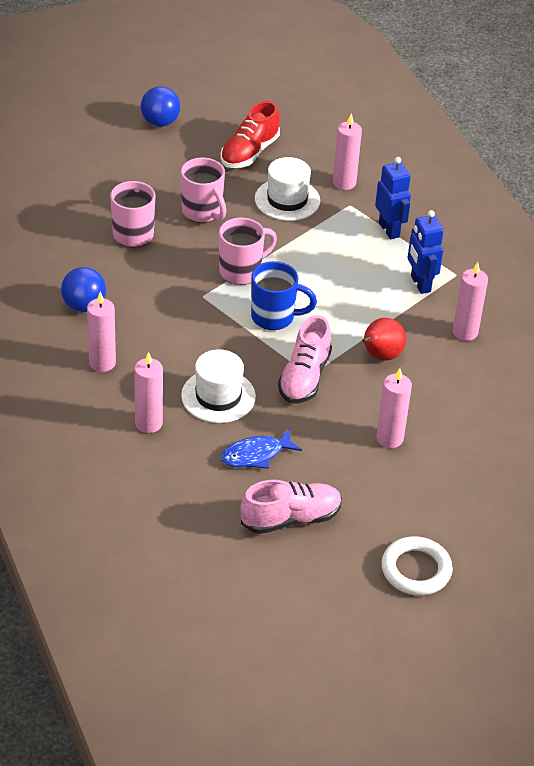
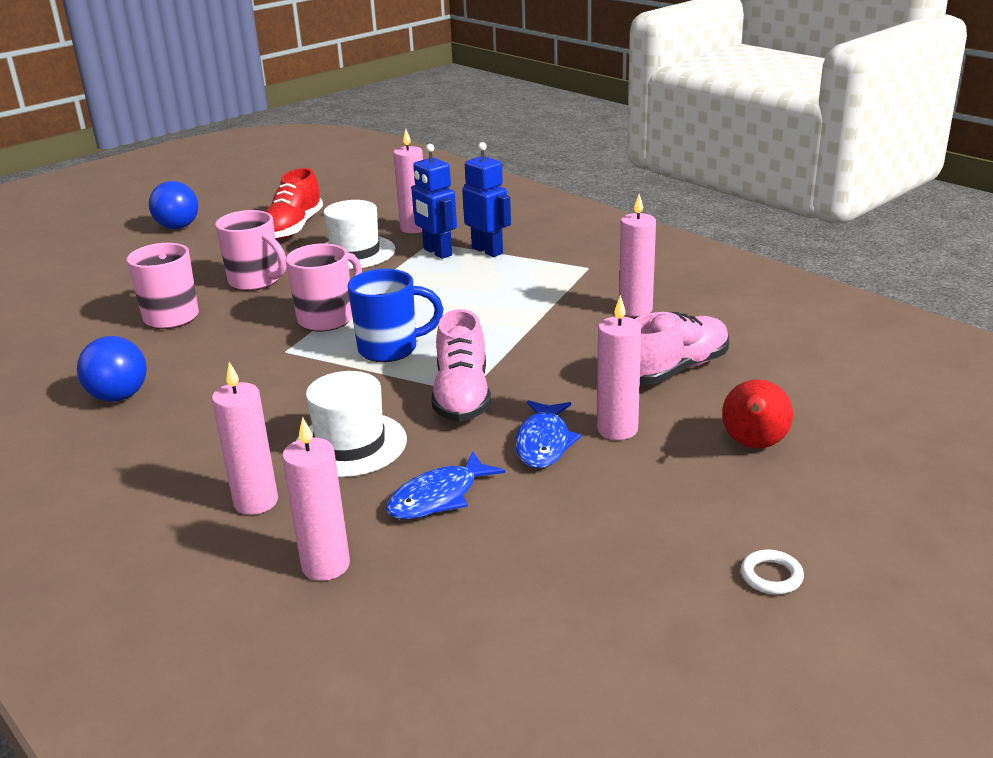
camera: 15 degrees left, 15 degrees down
(102, 363) = (161, 450): pink candle -> pink candle (326, 565)
(291, 518) = (536, 563): pink shoe -> pink shoe (675, 369)
(338, 434) = (544, 443): none -> blue fish
(380, 356) = (548, 353): red pear -> red pear (753, 445)
(416, 570) = (771, 576): white ring -> white ring, size x0.51
(420, 284) = (552, 283): blue robot -> blue robot (437, 252)

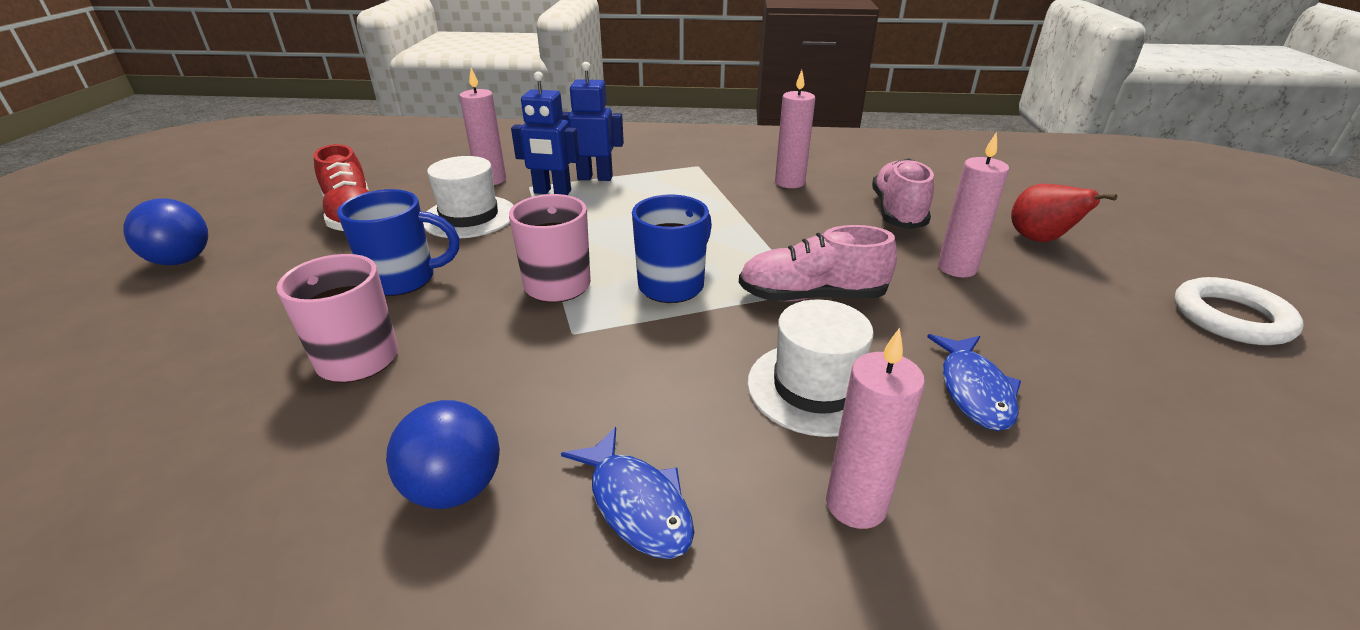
camera: 45 degrees left, 5 degrees up
(256, 282) = (404, 280): pink mug -> blue mug
(326, 565) = (1043, 521): pink candle -> none
(462, 396) = (811, 296): pink shoe -> pink shoe turned 135 degrees clockwise
(544, 443) = (940, 302): blue fish -> blue fish (637, 504)
(771, 576) = (1231, 318): white ring -> white ring, size x1.97

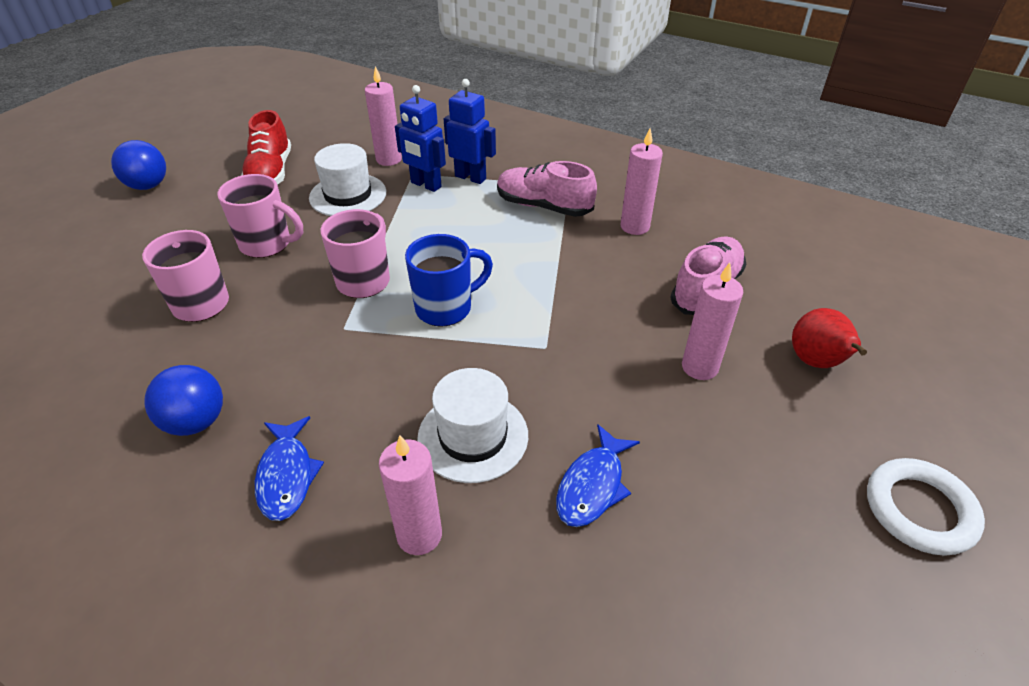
camera: 25 degrees right, 10 degrees up
(404, 280) = (267, 244): blue mug -> pink mug
(811, 296) = (544, 354): pink shoe -> pink shoe (543, 206)

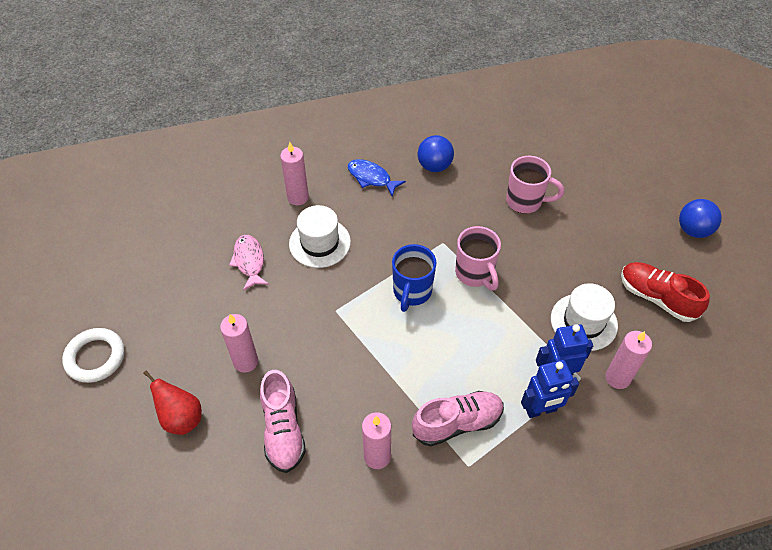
camera: 135 degrees right, 10 degrees up
(267, 244) = (558, 252): pink mug -> none
(592, 485) = (249, 261): blue fish -> pink fish

